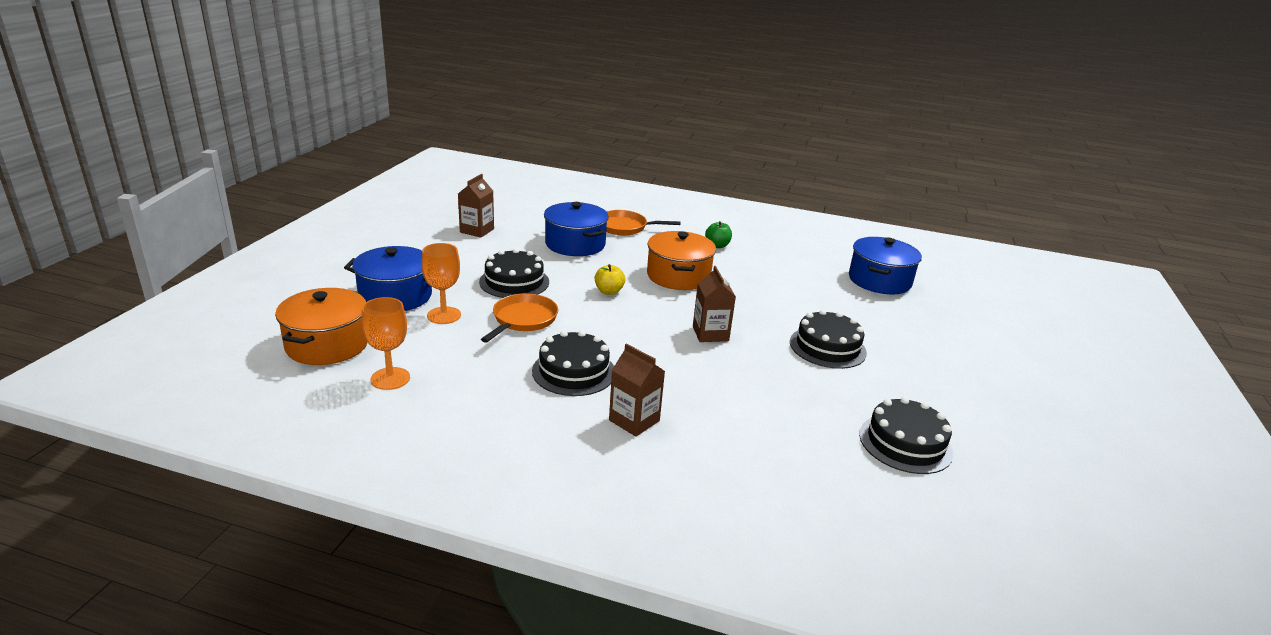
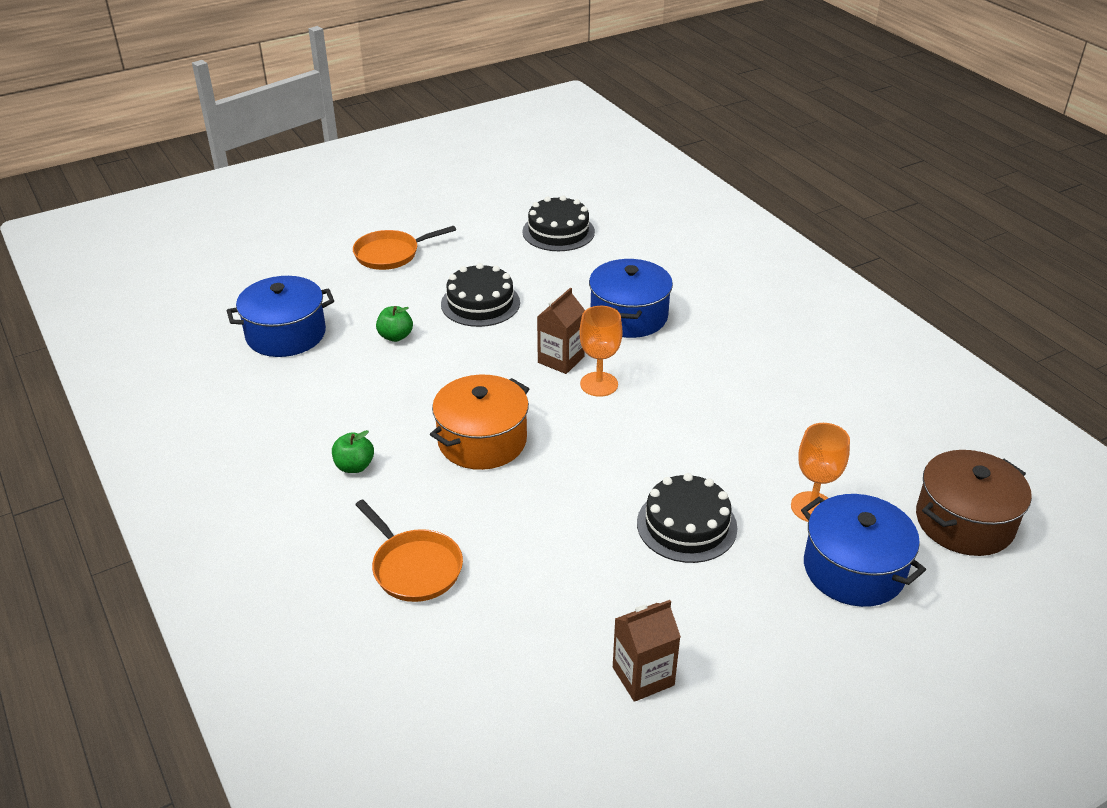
camera: 135 degrees left, 10 degrees up
(327, 344) = (964, 522): orange pot -> brown pot
(390, 378) = (912, 448): orange goblet -> orange goblet (599, 384)
(523, 320) = (728, 460): orange pan -> orange pan (390, 254)
(573, 371) = (734, 381): black cake -> none
(575, 244) = (532, 563): blue pot -> blue pot (629, 316)
(609, 291) = (591, 456): yellow apple -> none
(634, 420) = (729, 322): brown carton -> none
(827, 304) = (395, 336): none -> green apple

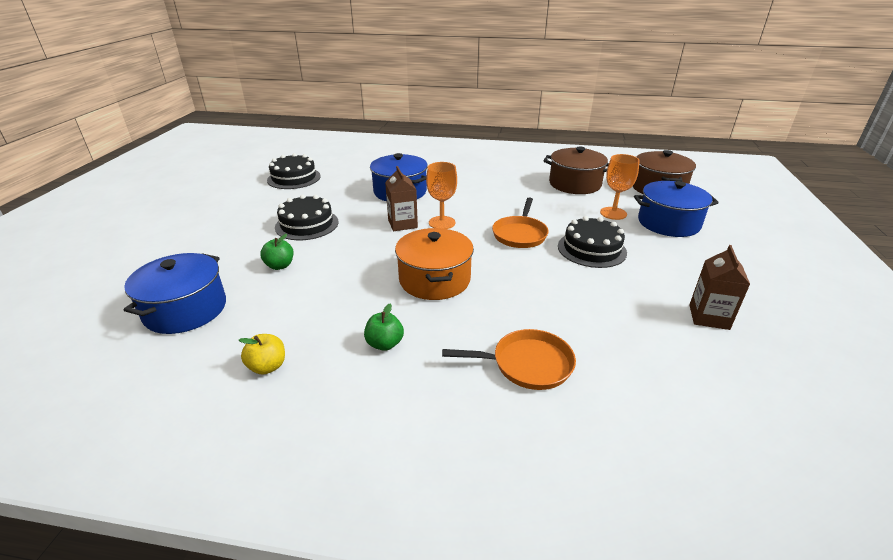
camera: 50 degrees left, 5 degrees down
(266, 422) = (267, 367): none -> yellow apple
(390, 254) = (196, 231): orange pan -> orange pan (520, 234)
(856, 437) = (574, 184): none -> brown pot

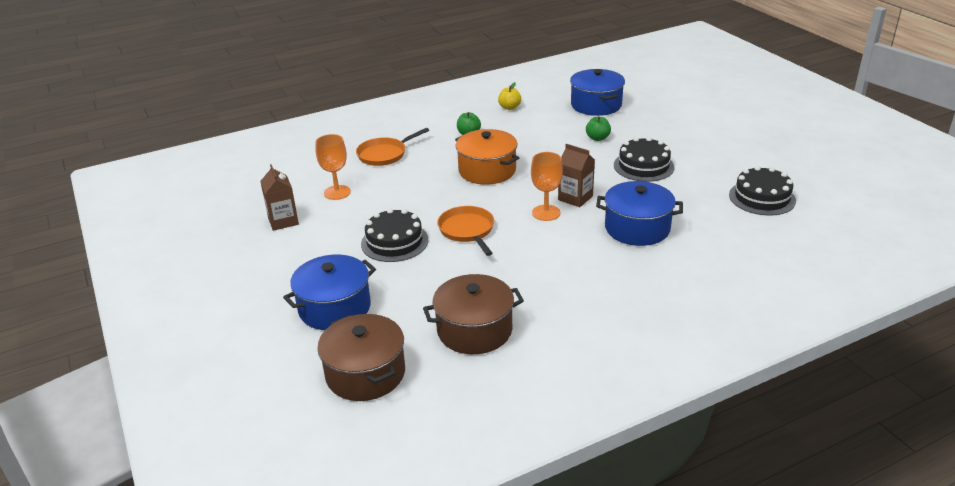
camera: 145 degrees right, 0 degrees up
(613, 213) = (399, 297): orange goblet -> orange goblet (337, 192)

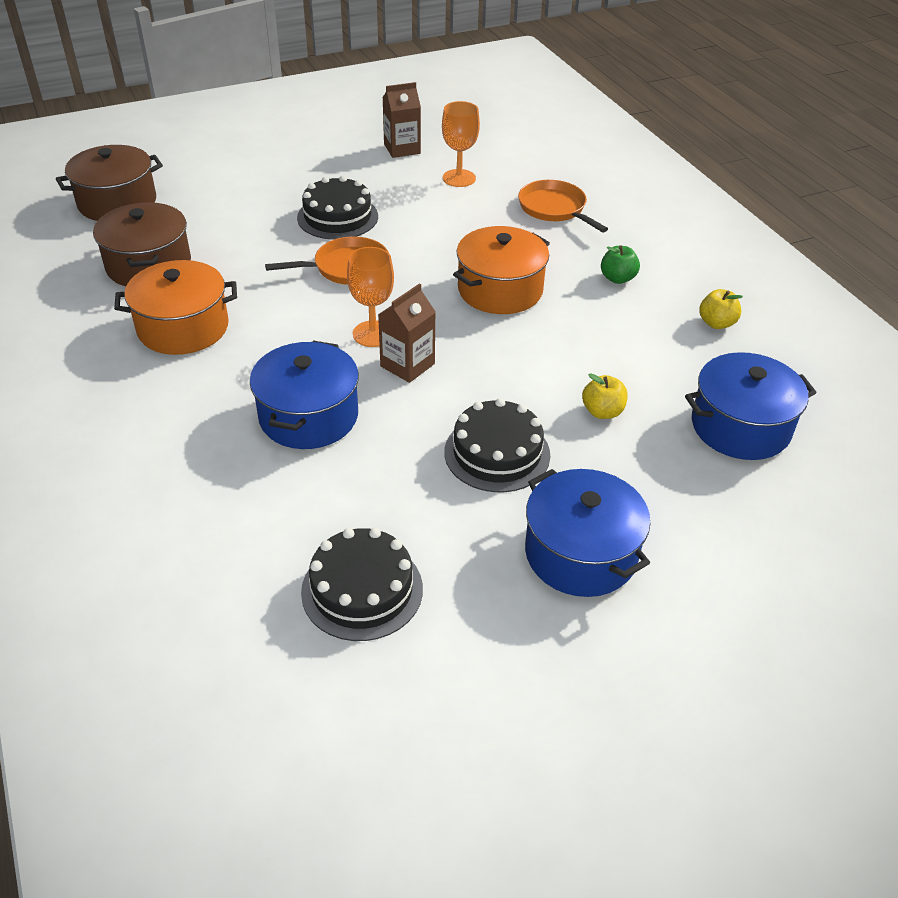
camera: 90 degrees right, 10 degrees up
(334, 308) = (227, 184): blue pot -> blue pot (581, 553)
(558, 295) = (183, 327): none -> orange pot
(597, 138) = (602, 412): green apple -> yellow apple

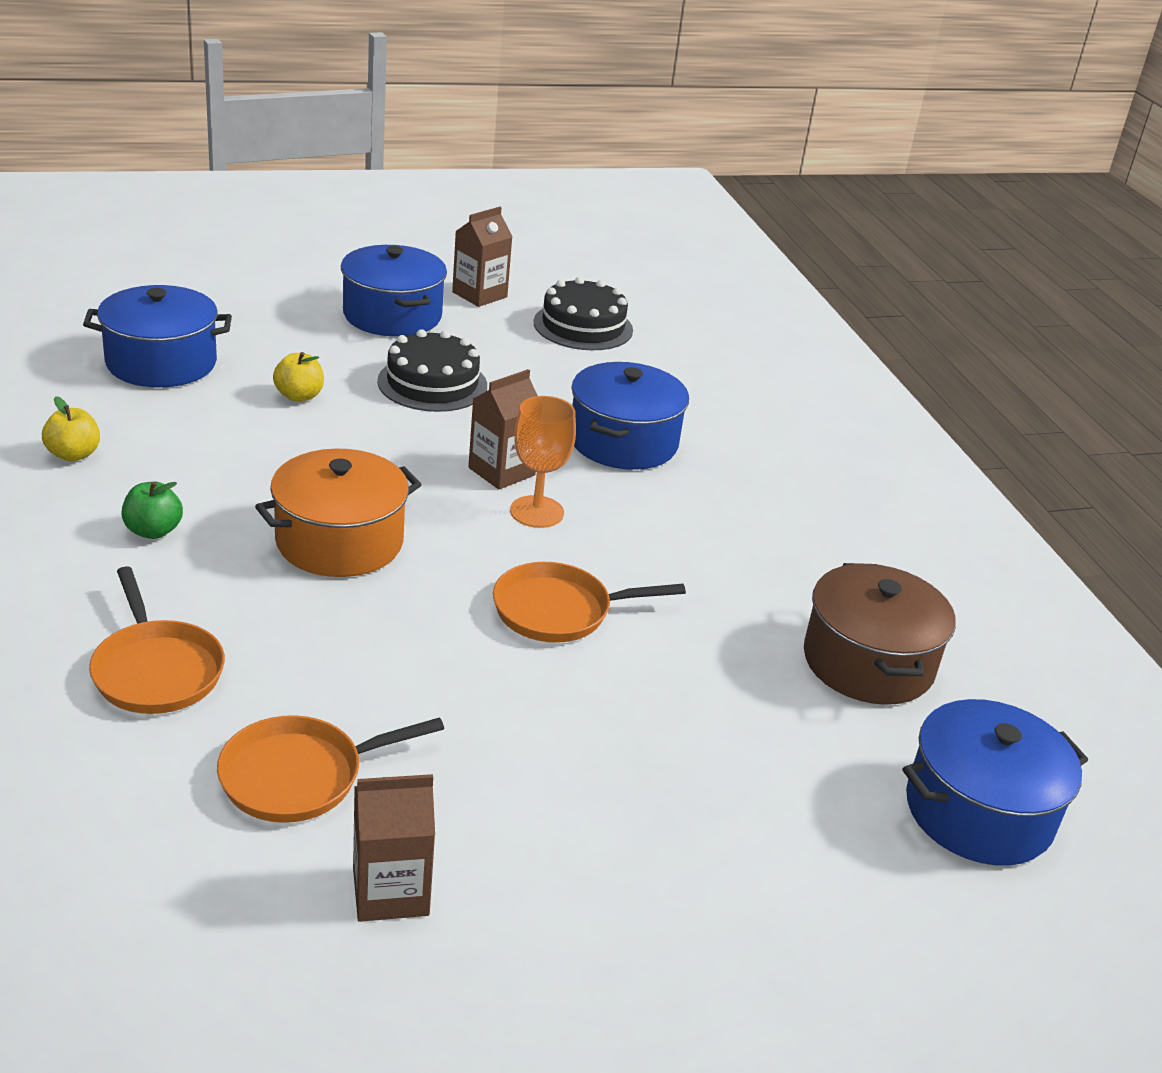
camera: 175 degrees left, 10 degrees down
(117, 202) = (978, 811): brown pot -> blue pot
(183, 327) = (787, 558): orange pot -> none
(337, 217) = (562, 713): black cake -> none
(459, 178) = (299, 776): orange goblet -> orange pan
(499, 625) = (479, 294): none -> brown carton

